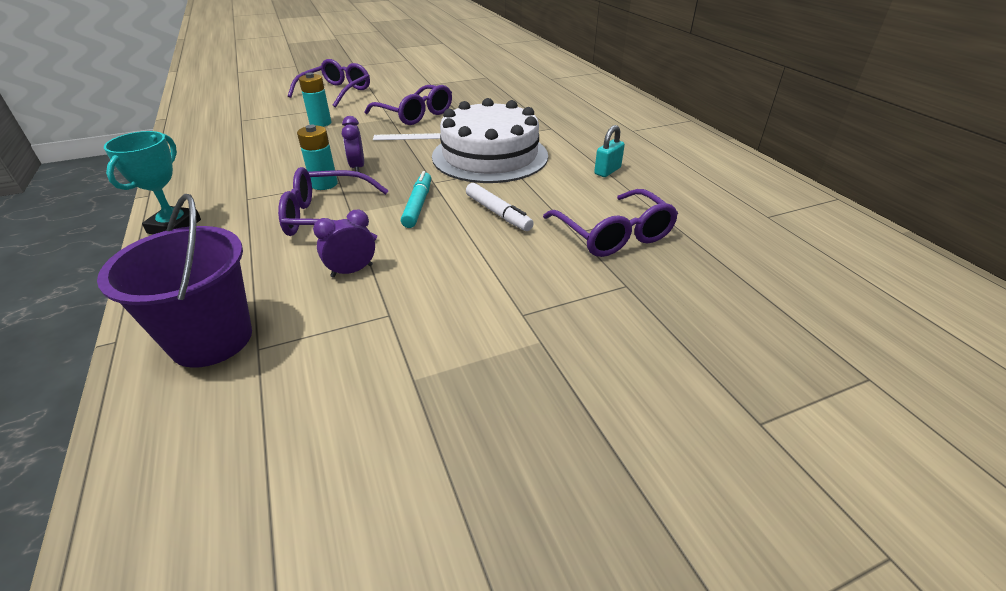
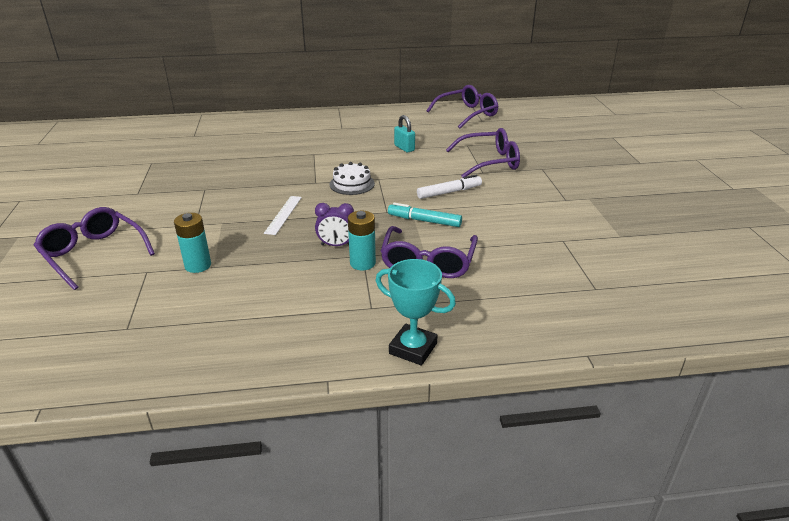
camera: 75 degrees left, 5 degrees down
(211, 339) = (586, 308): purple bucket -> none
(352, 271) = (511, 252): purple clock -> none
(414, 114) = (224, 209): purple glasses -> purple glasses (466, 114)
(490, 156) = (352, 184): white cake -> white cake, size x0.45

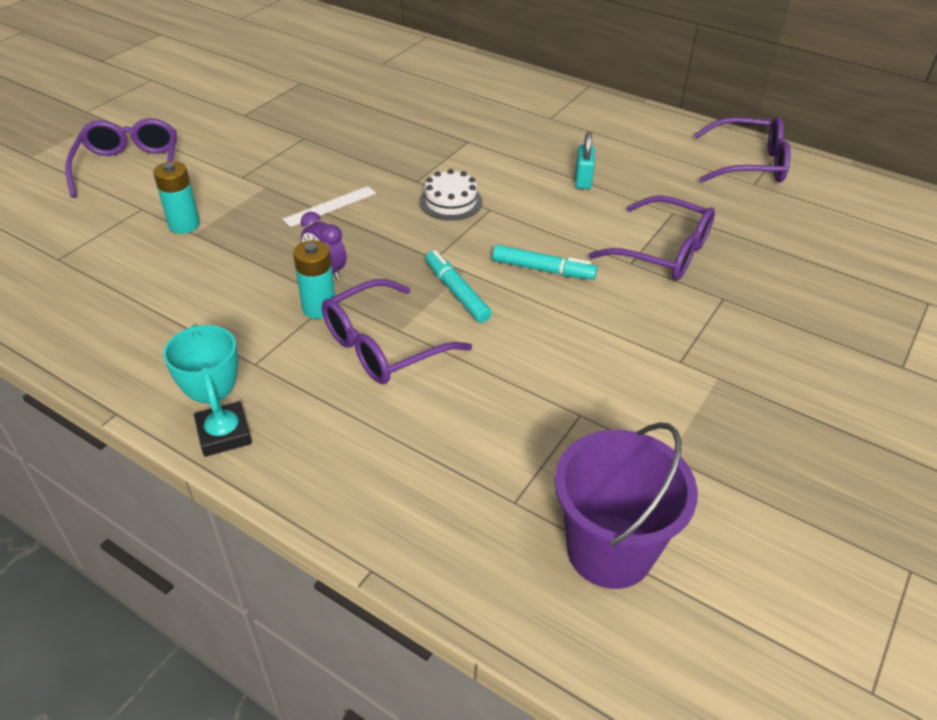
camera: 40 degrees right, 10 degrees up
(449, 192) = (543, 270): white marker -> turquoise marker
(658, 282) = (609, 550): none -> purple bucket

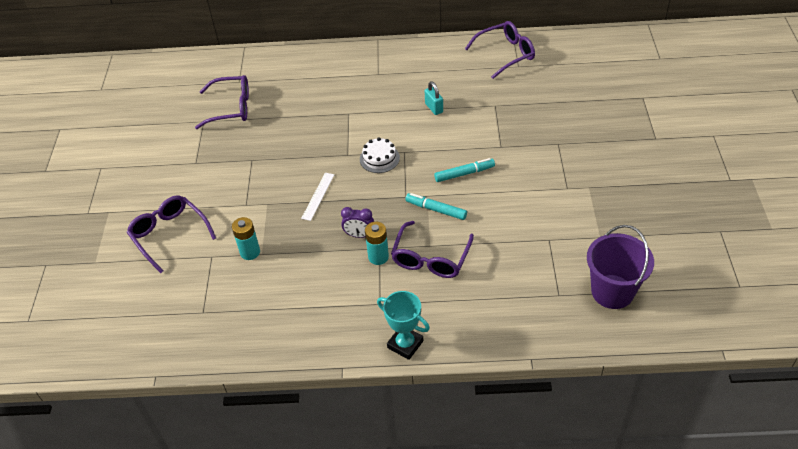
camera: 30 degrees left, 5 degrees up
(662, 251) = (509, 132): purple glasses -> purple glasses (230, 108)

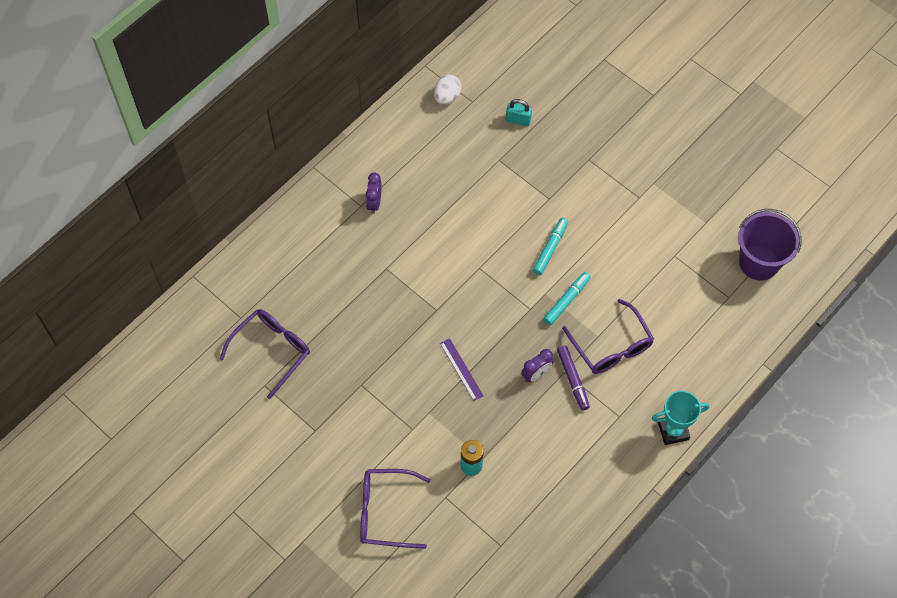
camera: 50 degrees left, 15 degrees up
(318, 196) = (461, 369): white ruler -> purple ruler
(378, 257) = (573, 380): turquoise battery -> purple marker
(379, 158) = (467, 291): white cake -> none
(387, 77) = (374, 203): none -> purple clock
(434, 108) = (452, 203): turquoise padlock -> turquoise padlock (518, 120)
(436, 210) = (566, 300): turquoise marker -> turquoise marker turned 150 degrees clockwise
(505, 54) = (447, 97): purple glasses -> white egg

